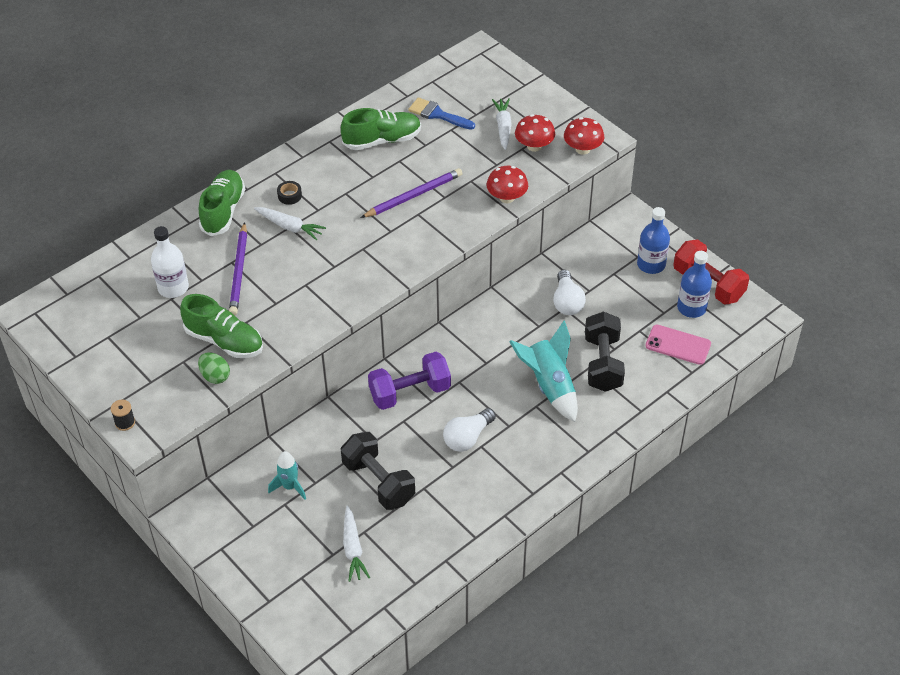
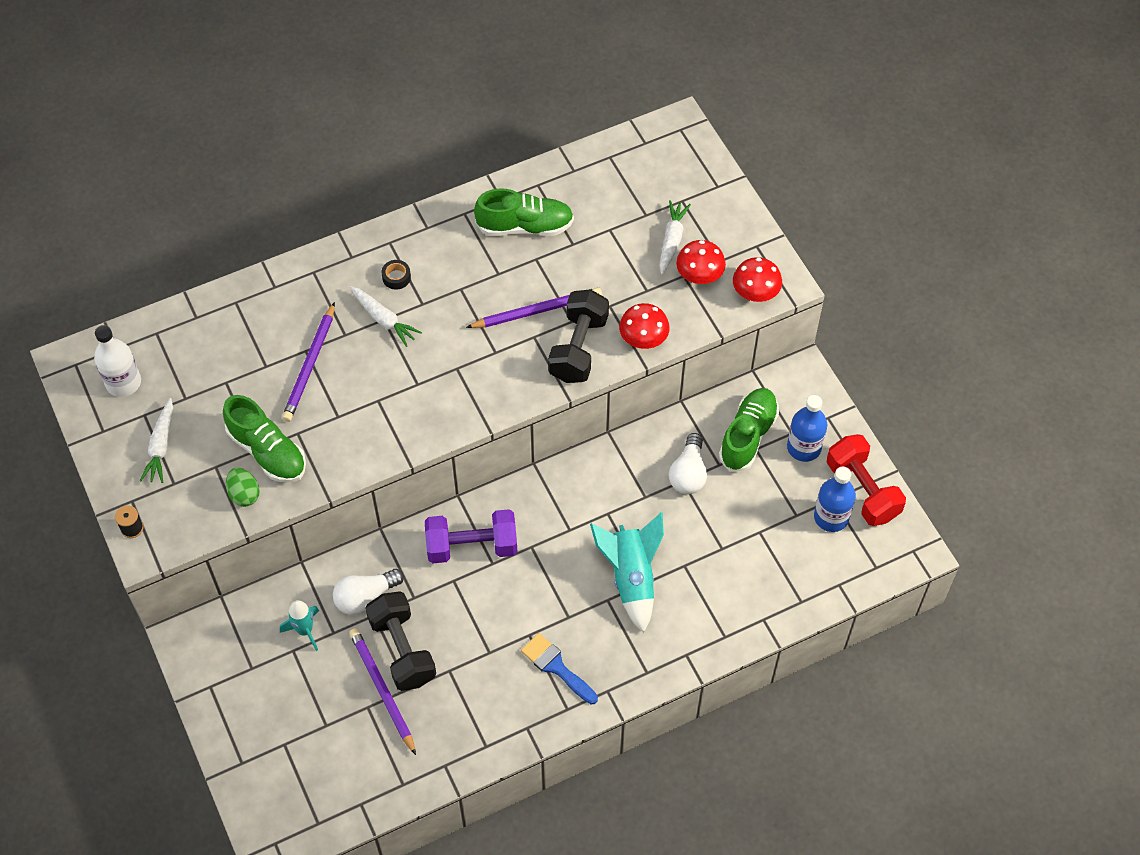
camera: 15 degrees right, 10 degrees up
(173, 288) = (232, 369): white bottle -> white bottle (123, 382)
(223, 211) = (316, 280): green shoe -> green shoe (748, 436)
(353, 548) = (349, 724): white carrot -> white carrot (161, 446)
(372, 516) = (382, 690): none -> purple pencil
(437, 114) = (601, 205): blue brush -> blue brush (556, 667)
(467, 437) = (517, 620): white light bulb -> white light bulb (365, 597)
(603, 363) = (702, 564): black dumbbell -> black dumbbell (578, 348)
(678, 345) = (797, 562): pink phone -> none

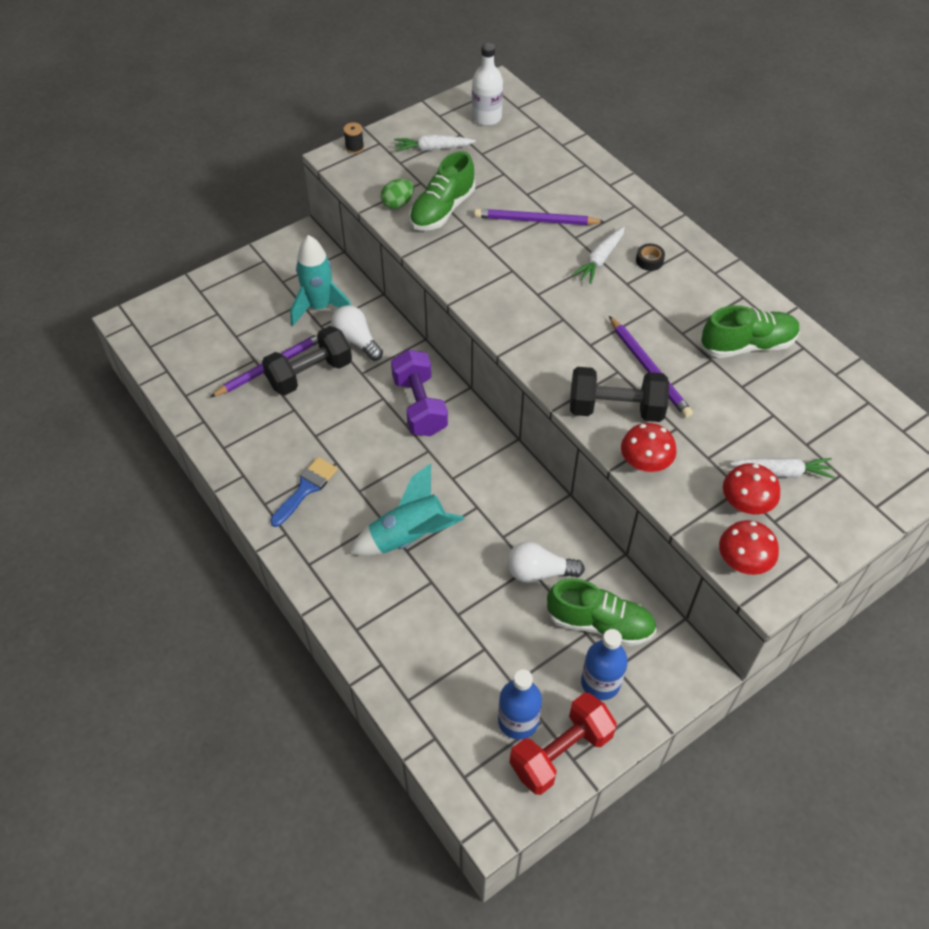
camera: 80 degrees right, 5 degrees down
(305, 630) = (320, 307): turquoise rocket -> turquoise rocket, size x1.64
(525, 226) = (747, 345): green shoe -> green shoe turned 90 degrees counterclockwise

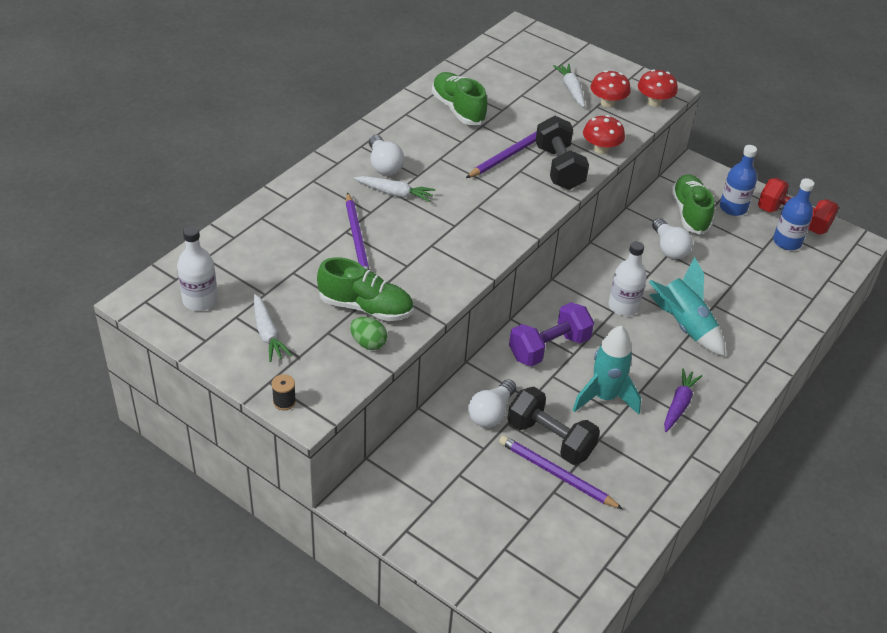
camera: 110 degrees left, 10 degrees down
(306, 489) = (679, 405): blue brush -> purple carrot
(320, 307) = (458, 456): turquoise rocket -> turquoise rocket (604, 397)
(457, 489) = (623, 306): none -> white bottle
(649, 260) = (384, 165): black tape -> white light bulb

